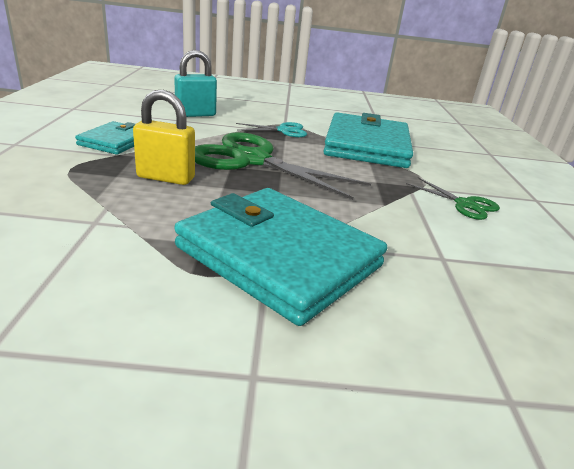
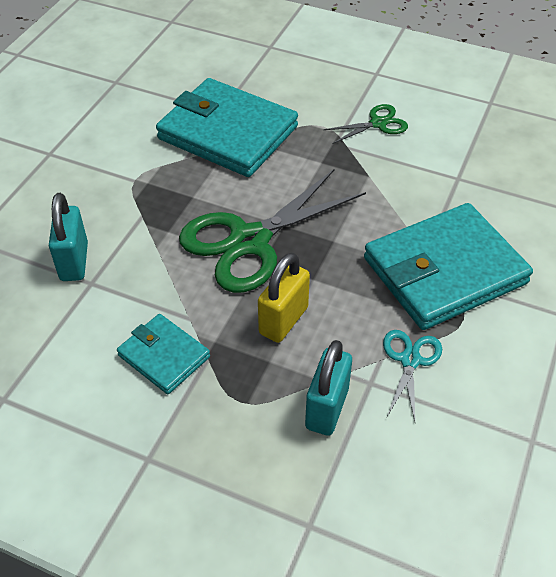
camera: 65 degrees left, 20 degrees up
(60, 202) = (327, 408): none -> turquoise padlock
(283, 130) = (161, 188): turquoise scissors -> turquoise scissors (410, 360)

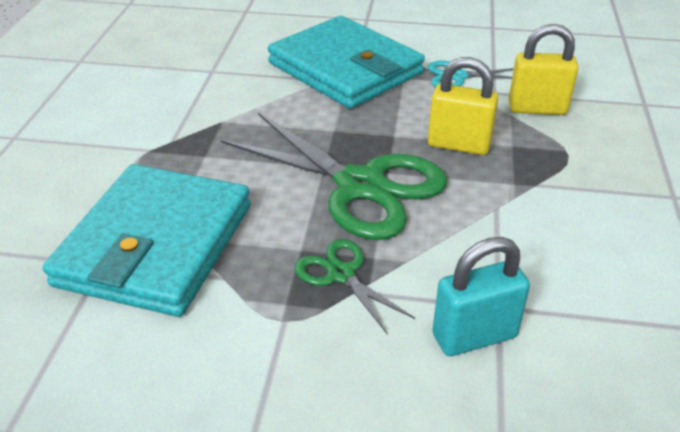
camera: 105 degrees left, 10 degrees down
(164, 356) = (558, 213): turquoise wallet -> none
(327, 408) = (537, 109): turquoise padlock -> yellow padlock
(378, 123) = (124, 124): green scissors -> green scissors (341, 274)

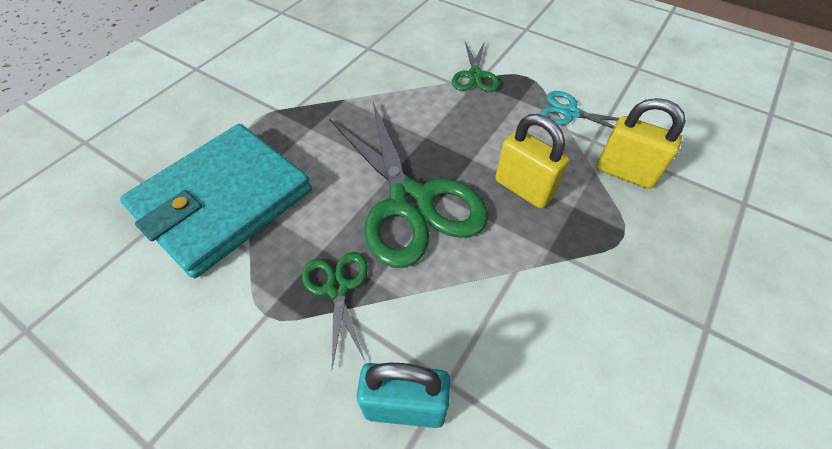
camera: 25 degrees right, 15 degrees up
(345, 68) = (475, 75): turquoise wallet -> green scissors

